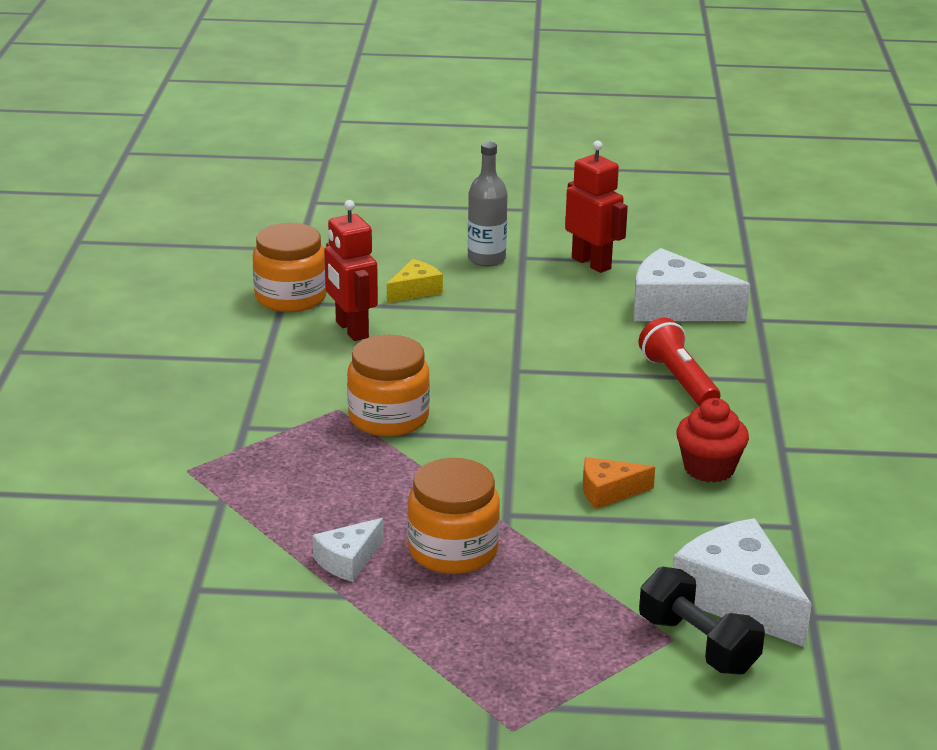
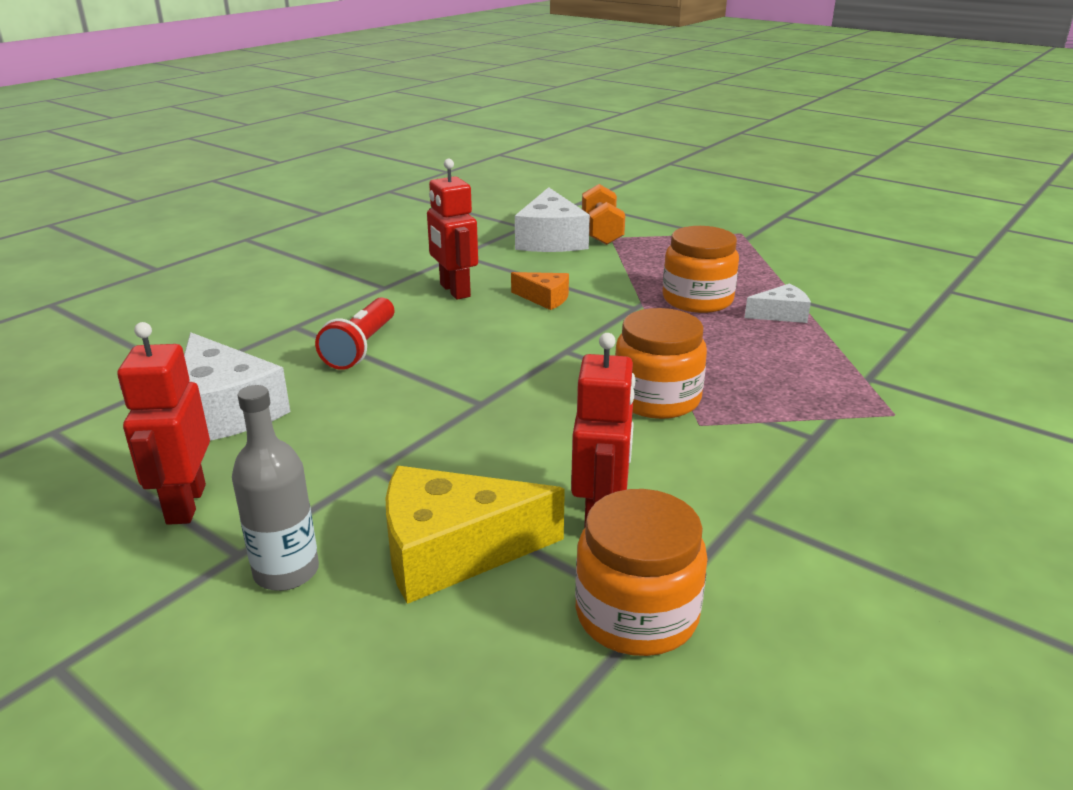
camera: 145 degrees left, 0 degrees up
(415, 290) = (452, 551): yellow cheese -> yellow cheese, size x1.87
(698, 644) = (601, 232): black dumbbell -> orange dumbbell
(709, 468) = (454, 291): red cupcake -> red robot

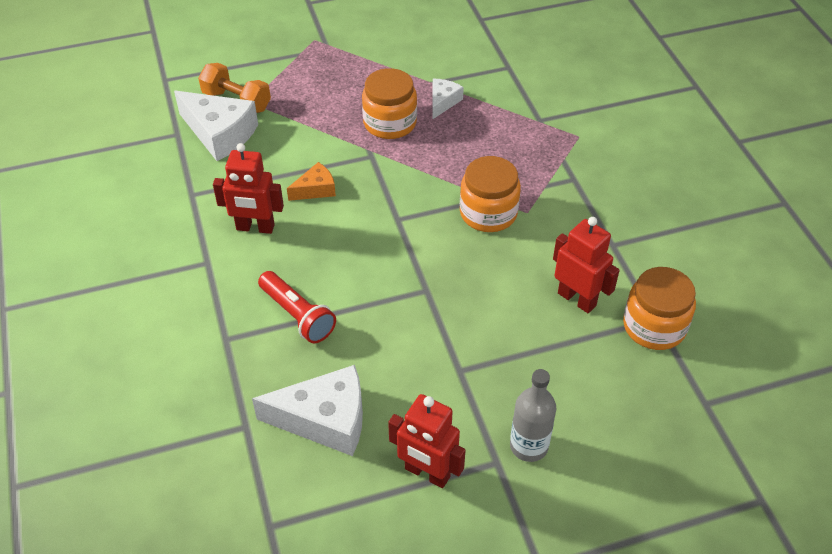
camera: 55 degrees left, 20 degrees up
(452, 551) = (561, 370): yellow cheese -> none

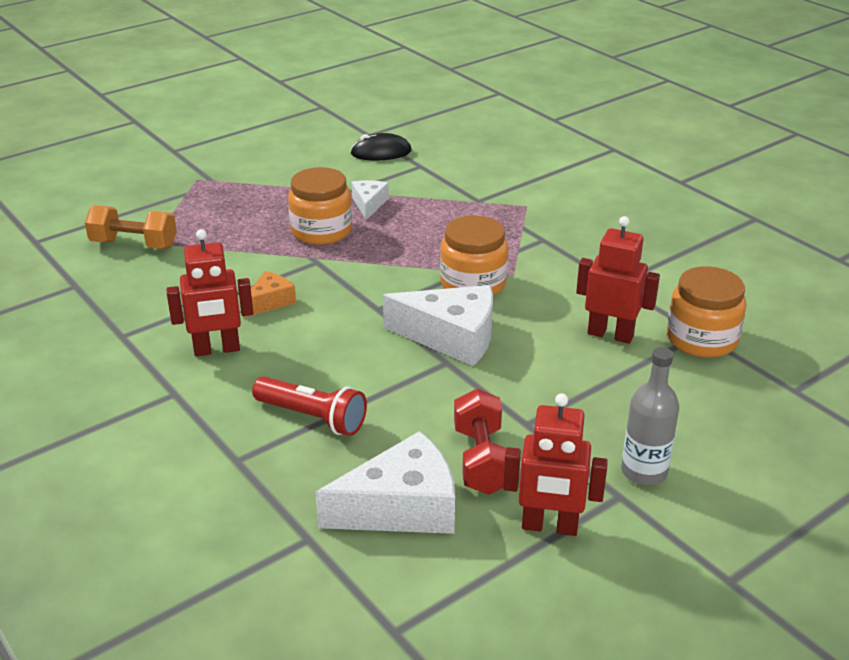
camera: 20 degrees left, 15 degrees down
(220, 133) = (128, 275): white cheese -> white cheese (452, 337)
(406, 395) = (481, 460): none -> red dumbbell
(481, 43) = (381, 152): none -> black mouse

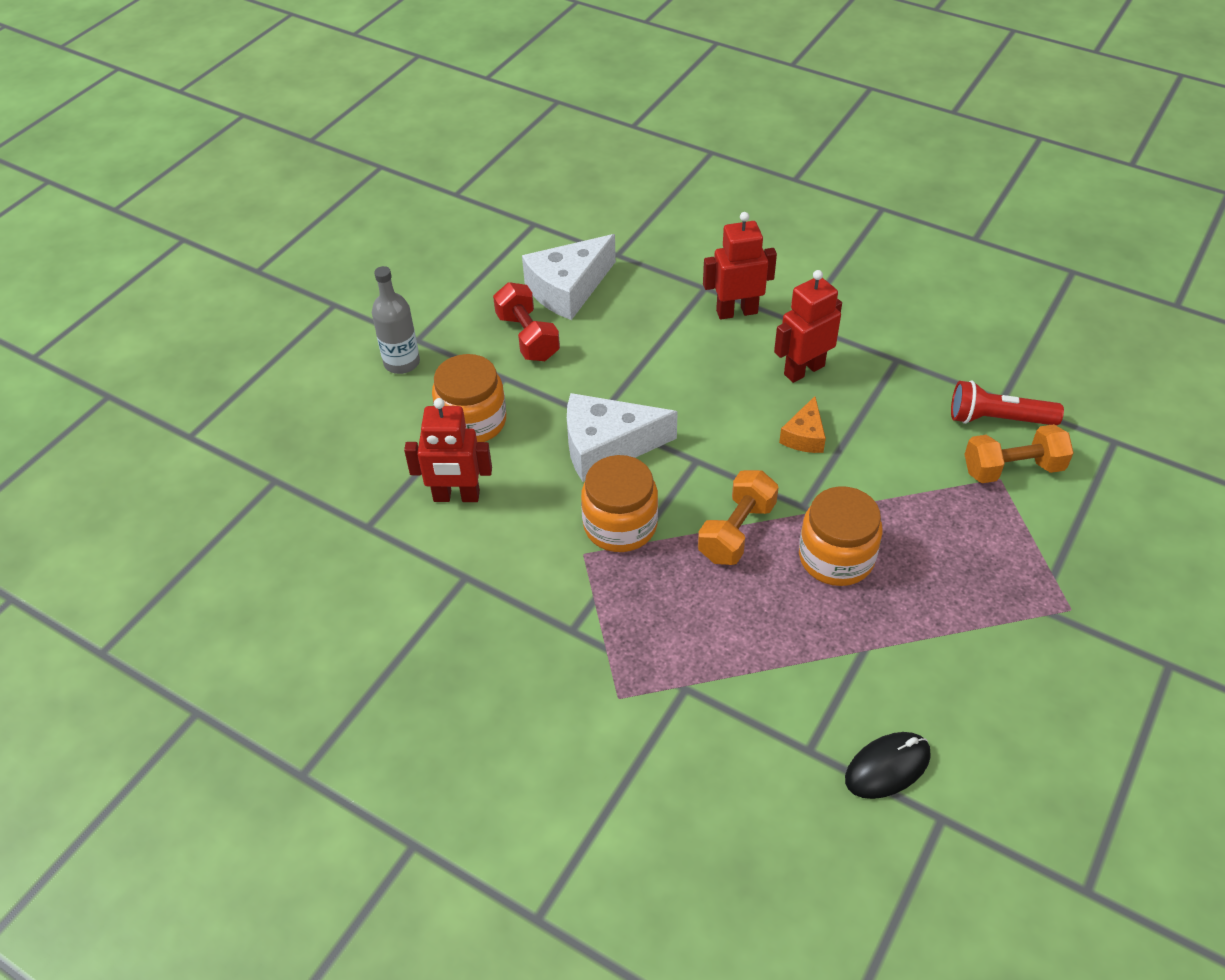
camera: 160 degrees right, 15 degrees up
(312, 417) = (675, 333): red flashlight -> red flashlight (998, 419)
(369, 204) = (818, 629): white cheese -> none
(382, 259) = (737, 532): none -> orange dumbbell
(549, 526) = (461, 304): red robot -> red robot (736, 312)
(701, 339) = (364, 518): orange jar -> orange jar (472, 421)

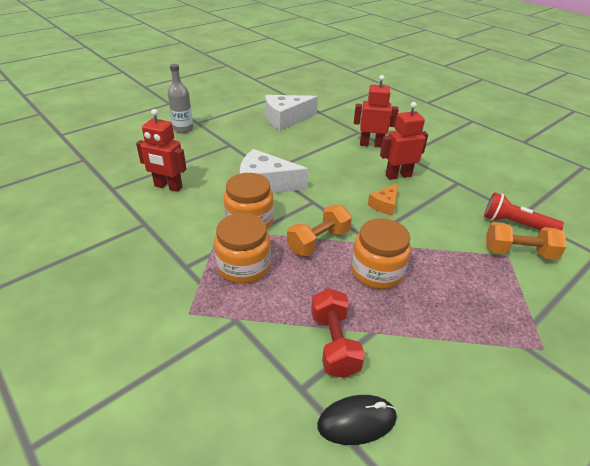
camera: 15 degrees right, 10 degrees down
(472, 421) = (200, 158): orange jar -> orange jar (243, 266)
(528, 337) = (253, 132): red dumbbell -> red dumbbell (334, 343)

